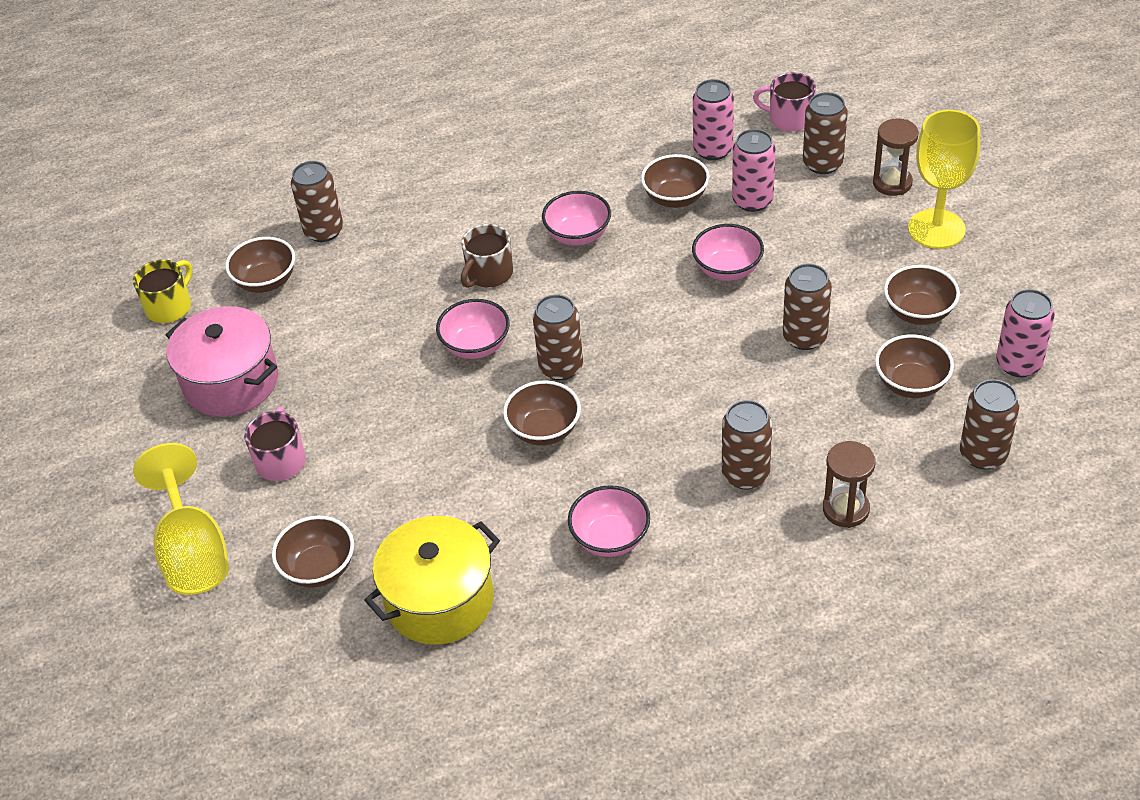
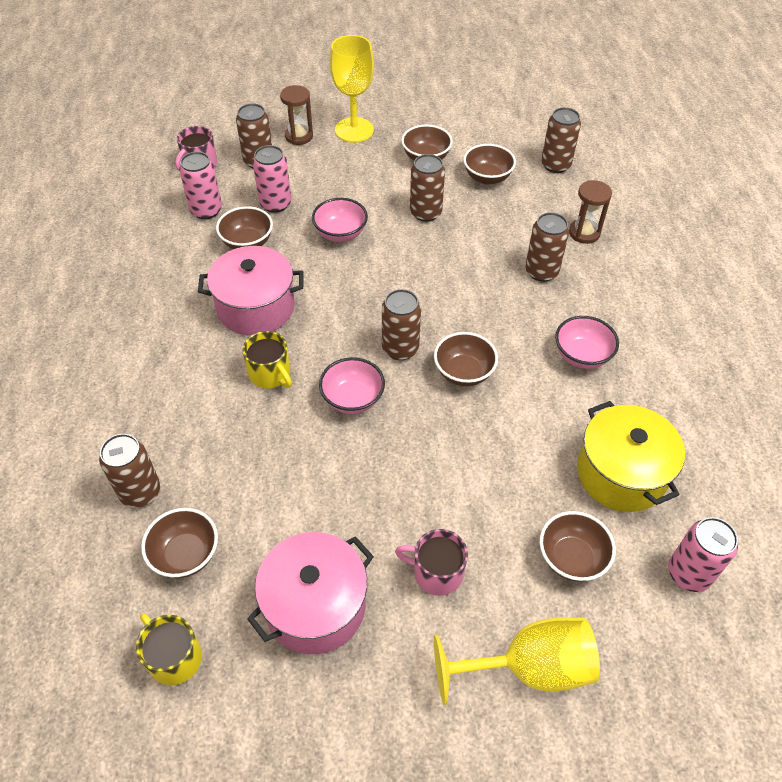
camera: 80 degrees left, 5 degrees up
(489, 274) = (270, 374): brown mug -> yellow mug
(578, 235) = (256, 307): pink bowl -> pink pot
(1018, 364) = (487, 131): pink can -> pink can (689, 573)

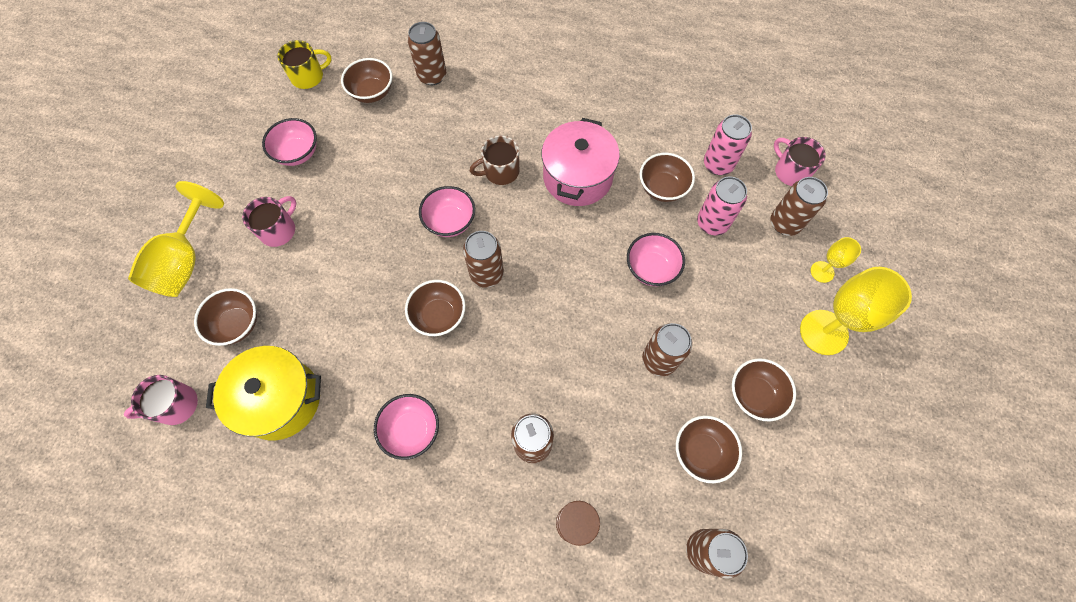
camera: 110 degrees right, 15 degrees up
(270, 374) = (500, 171): yellow mug -> brown mug
(299, 136) = (822, 272): brown hourglass -> yellow goblet
(315, 606) = (297, 153): pink pot -> pink bowl
(689, 573) = (176, 405): pink can -> pink mug

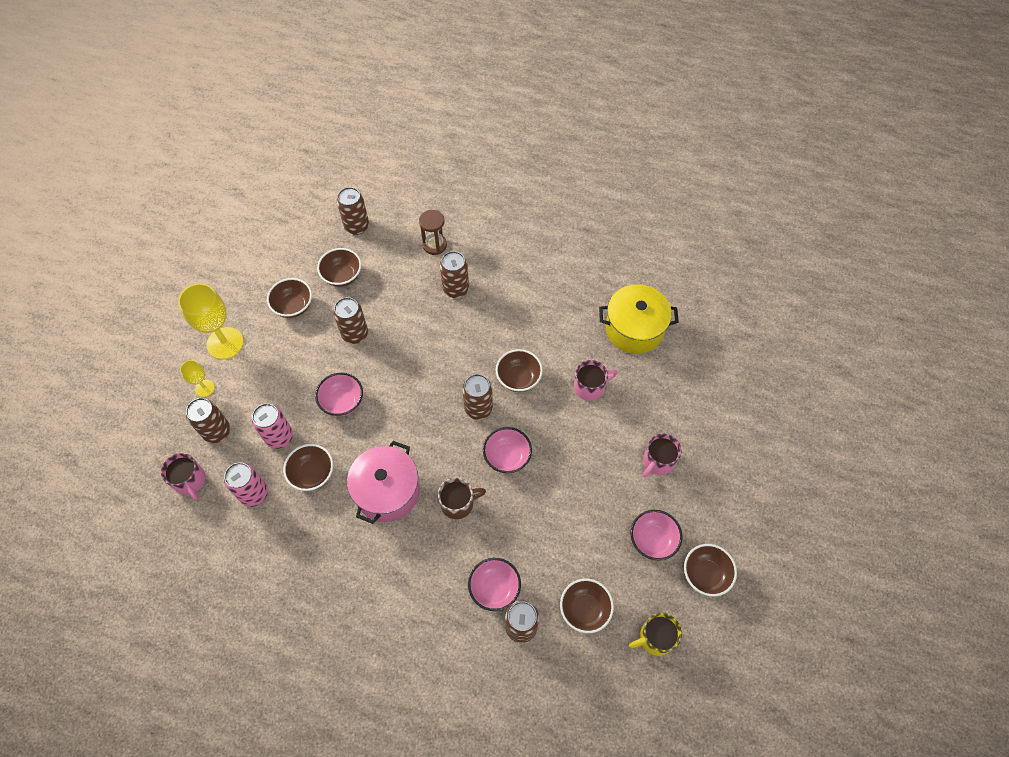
camera: 175 degrees left, 5 degrees down
(176, 405) = (709, 331): pink mug -> pink mug (590, 387)
(184, 262) = (733, 439): yellow goblet -> none
(237, 324) = (677, 384): brown bowl -> brown bowl (705, 574)
(411, 430) = (539, 303): pink bowl -> pink bowl (494, 588)

